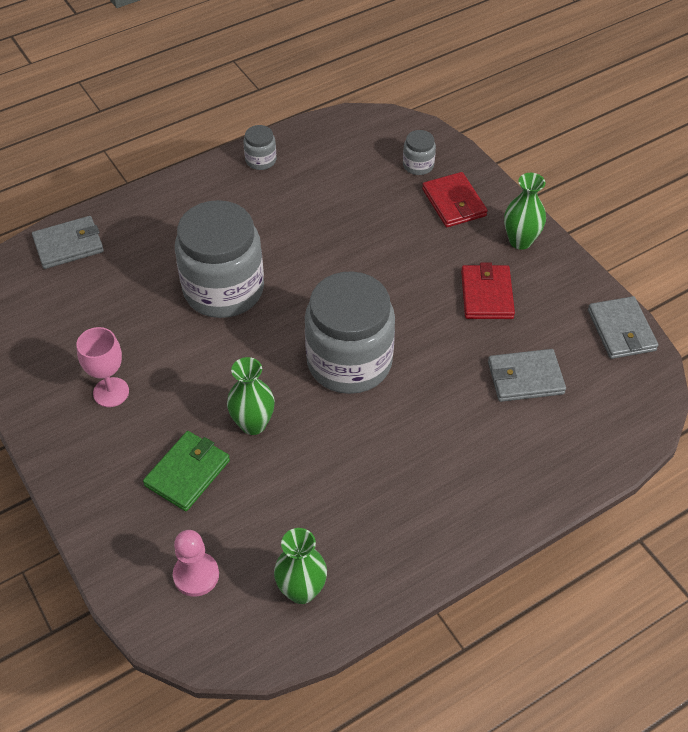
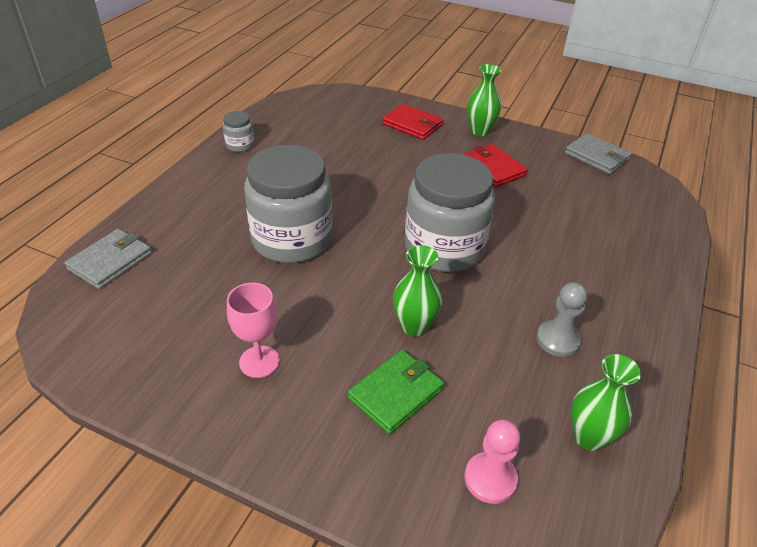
camera: 35 degrees left, 10 degrees down
(187, 473) = (396, 393): green wallet -> green wallet turned 45 degrees clockwise
(362, 500) = (558, 340): none -> grey pawn
(418, 165) = (365, 112): grey jar -> none
(525, 378) = (573, 206): grey wallet -> none

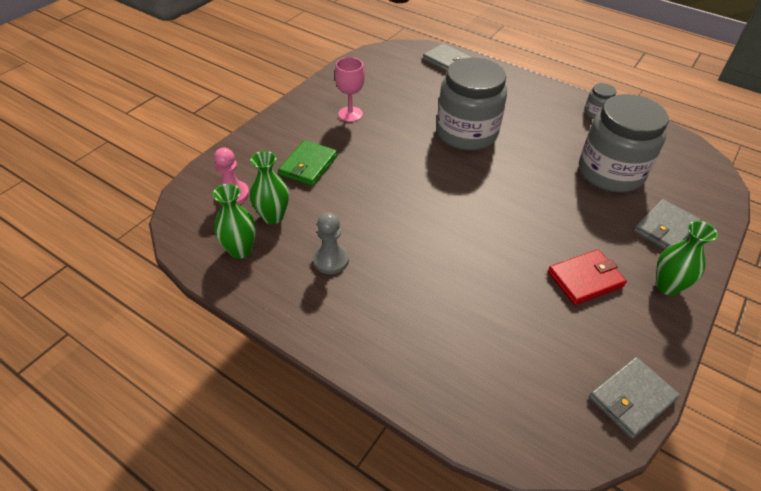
camera: 100 degrees right, 5 degrees up
(396, 393) = (308, 165): green wallet -> green wallet turned 60 degrees clockwise
(412, 125) = (665, 228): red wallet -> grey wallet
(414, 326) = (364, 182): green vase -> green vase (273, 217)
(444, 248) = (451, 214): grey jar -> grey jar (610, 172)

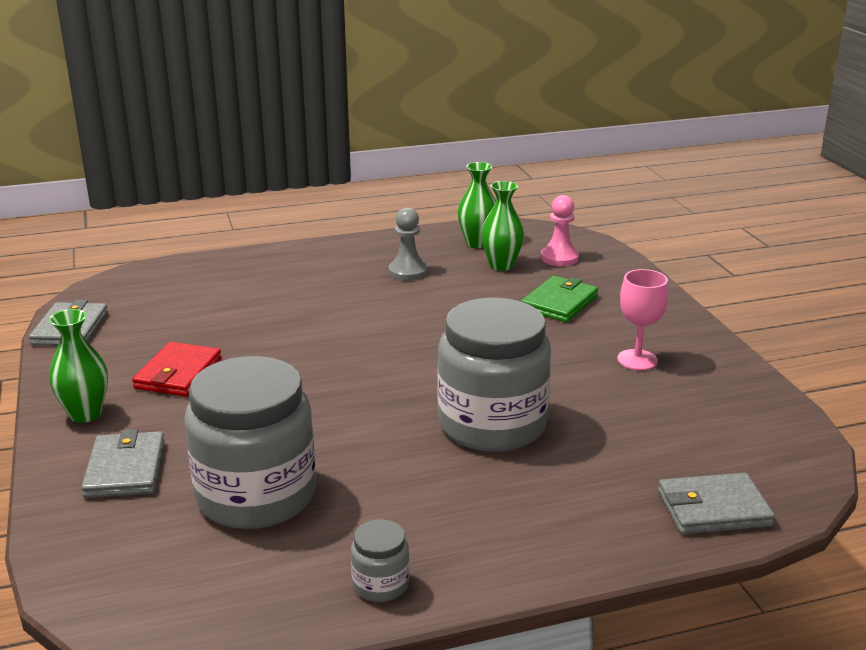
camera: 130 degrees right, 20 degrees down
(308, 165) = (559, 303): green wallet -> green wallet turned 60 degrees clockwise

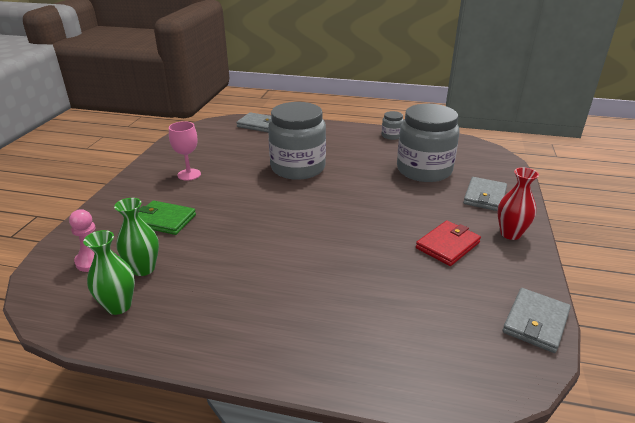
camera: 150 degrees left, 5 degrees up
(85, 414) = (510, 234): green vase -> red vase
(407, 272) = (218, 290): grey pawn -> none
(559, 303) = (164, 220): green wallet -> green wallet turned 45 degrees clockwise

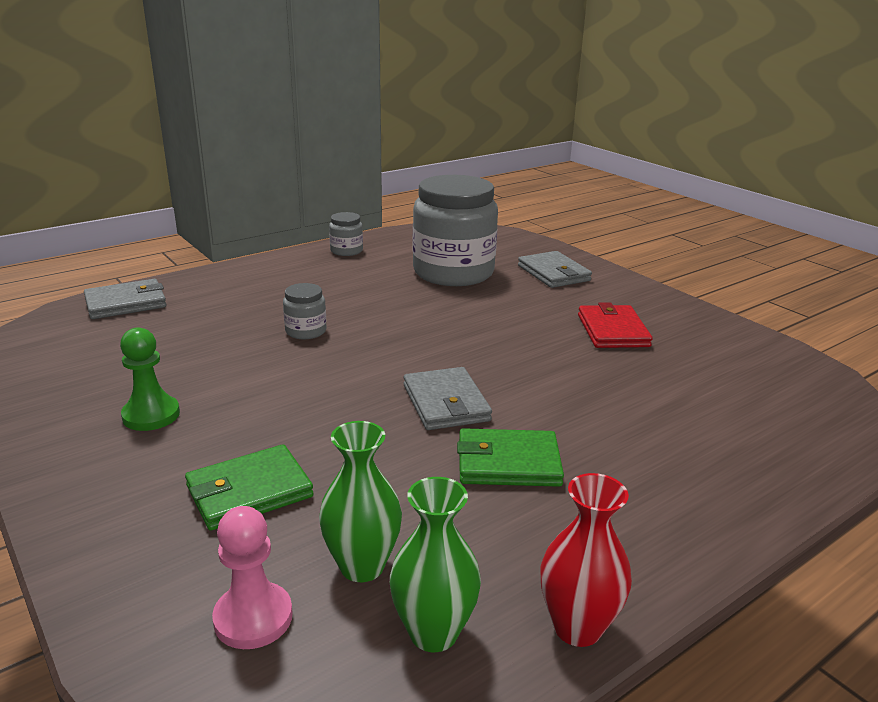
camera: 50 degrees left, 5 degrees down
(189, 174) = (151, 415): pink goblet -> green pawn
(259, 271) = (508, 463): none -> green wallet
(298, 168) = (306, 331): grey jar -> grey jar, size x0.42
(510, 234) = (633, 295): red vase -> red vase (577, 627)
(535, 322) = (779, 353): grey wallet -> grey wallet (446, 403)

